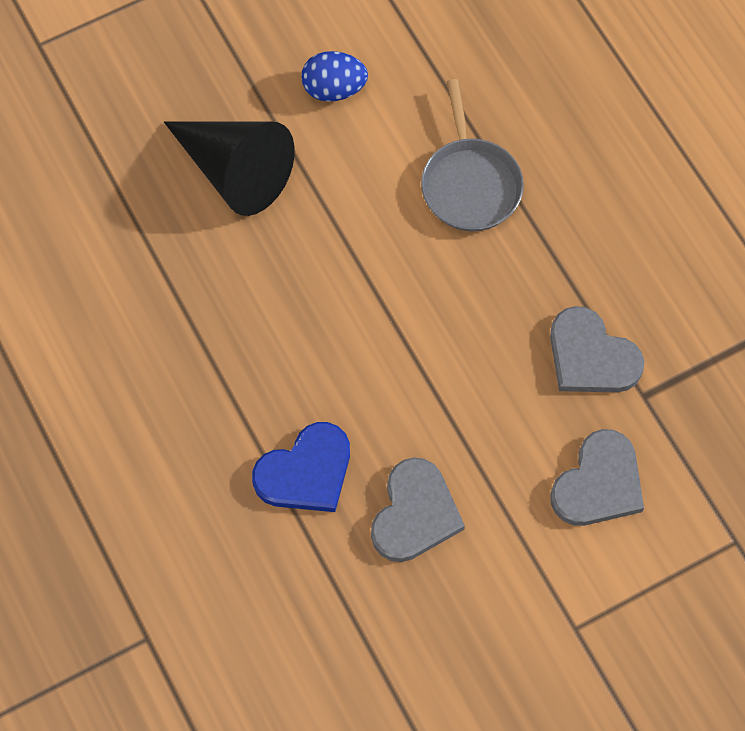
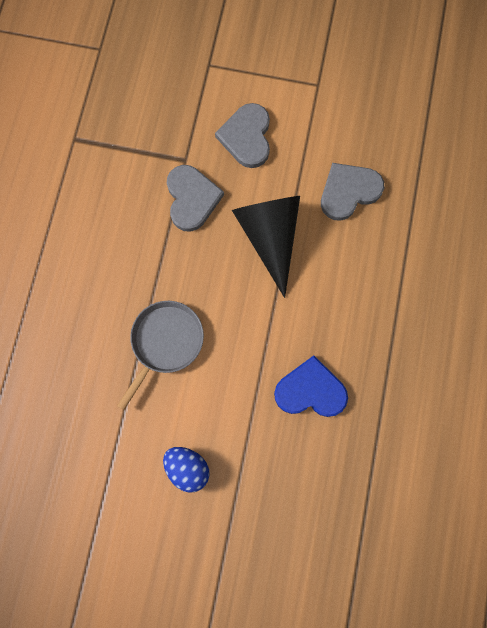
camera: 140 degrees left, 10 degrees up
(235, 172) = (289, 460): black cone -> black cone (270, 237)
(306, 472) = (387, 254): blue heart -> blue heart (310, 390)
(598, 483) = (247, 137): grey heart -> grey heart turned 75 degrees counterclockwise

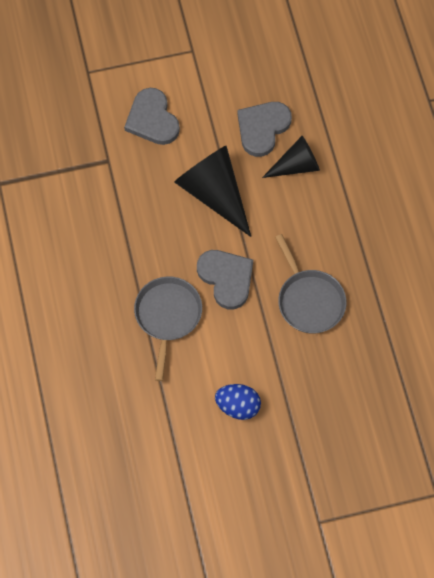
camera: 25 degrees left, 10 degrees down
(192, 199) = (130, 190): grey heart -> grey heart (226, 278)
(310, 390) = (309, 301): blue heart -> grey pan
(364, 244) = (296, 166): none -> black cone

